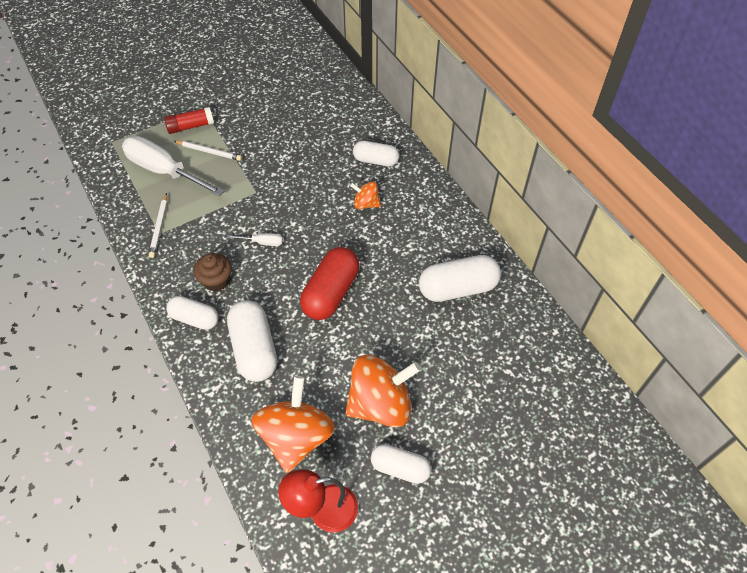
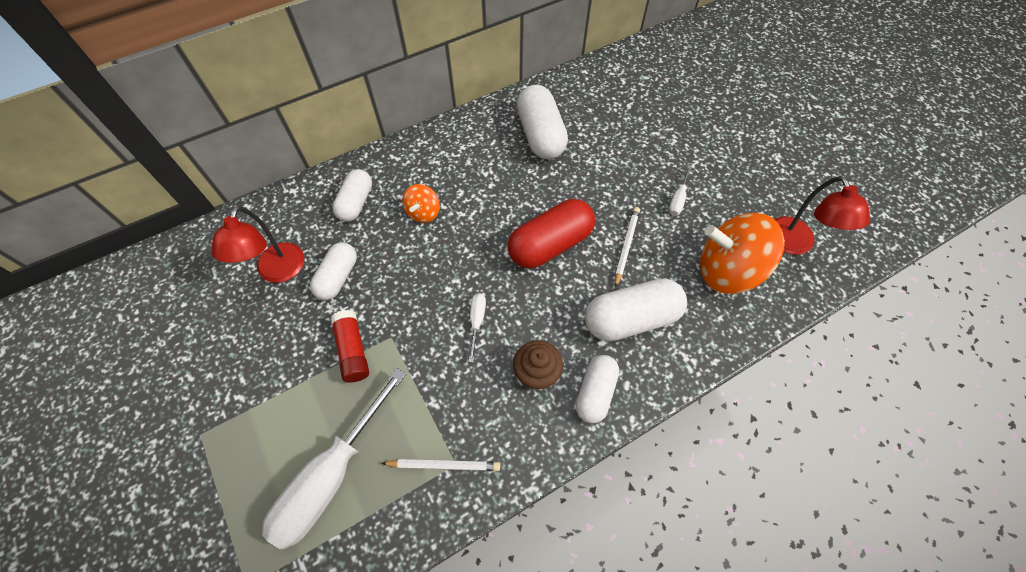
camera: 90 degrees left, 5 degrees up
(190, 126) = (240, 447): red glue stick -> red glue stick (352, 350)
(209, 151) = (303, 410): white pencil -> white pencil (626, 246)
(314, 124) = (277, 272): none -> red lamp
(331, 292) = (550, 245): red capsule -> red capsule turned 60 degrees counterclockwise
(380, 404) = (678, 199): orange spinning top -> white screwdriver
(400, 468) = (739, 185): white capsule -> white capsule (338, 277)

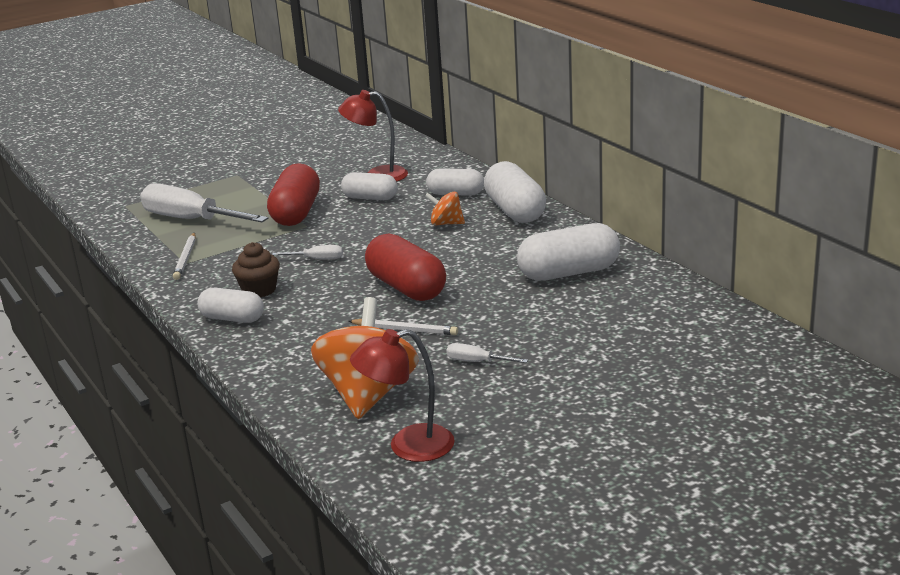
camera: 90 degrees right, 35 degrees down
(352, 350) = (296, 213): red glue stick -> red capsule
(631, 319) = (310, 335): white capsule -> white capsule (515, 211)

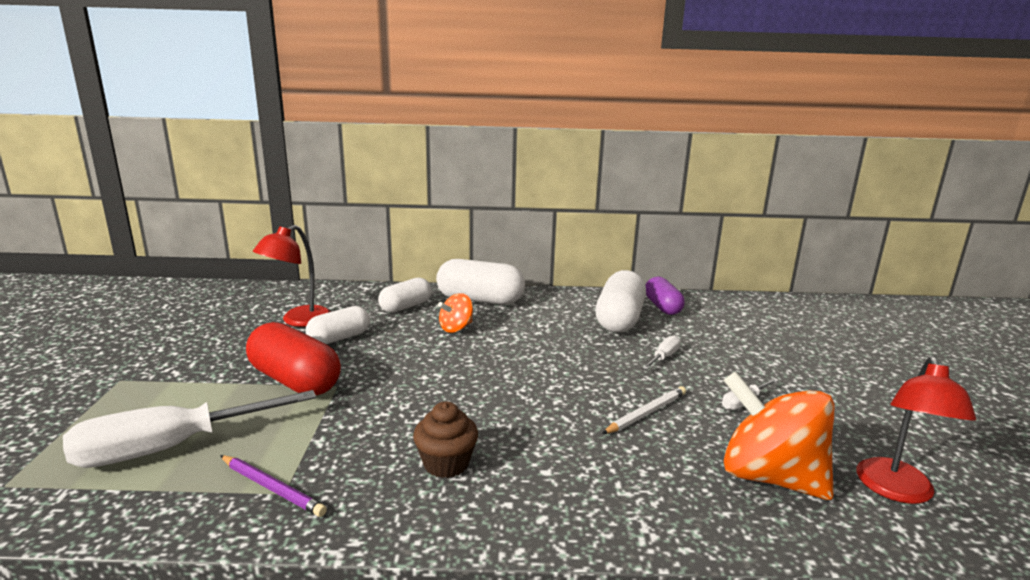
camera: 60 degrees left, 5 degrees down
(186, 258) = (272, 488): white pencil -> purple pencil
(232, 318) = (496, 507): white capsule -> none
(317, 259) = (426, 406): white screwdriver -> white screwdriver (663, 357)
(406, 288) = (558, 384): red capsule -> none
(634, 282) = (662, 307): none -> purple capsule

